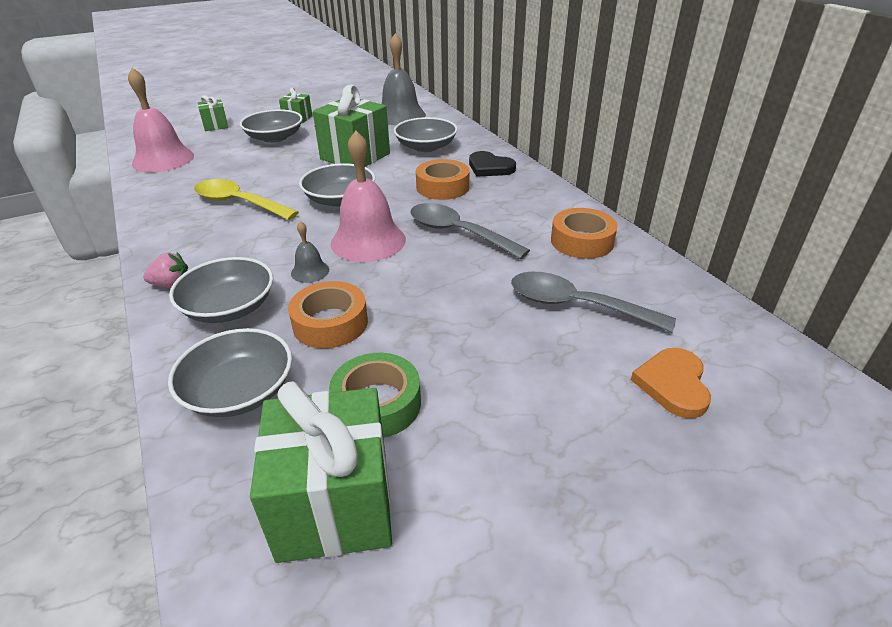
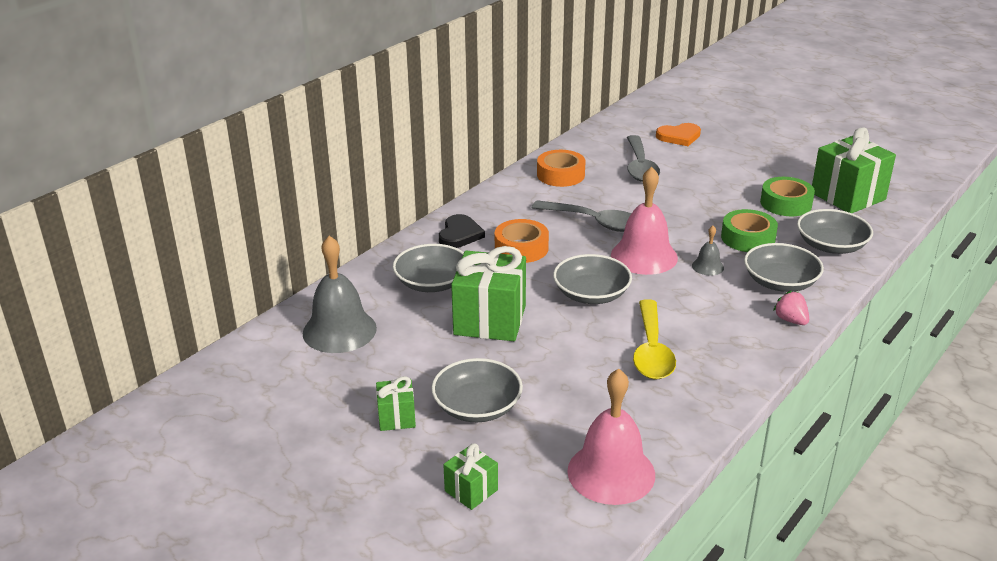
camera: 115 degrees left, 5 degrees down
(330, 323) = (748, 238): orange tape -> green tape
(458, 233) = (594, 222): grey spoon -> grey spoon turned 75 degrees counterclockwise

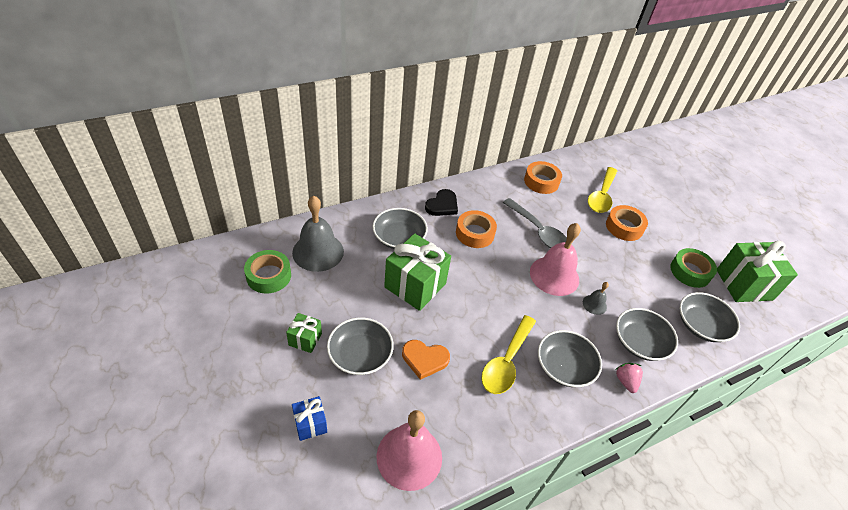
camera: 20 degrees right, 15 degrees up
(471, 490) = (310, 424): green gift -> blue gift
(591, 294) = (496, 293): grey bowl -> grey bowl (564, 367)
(640, 167) = (601, 196): grey spoon -> yellow spoon
(679, 136) = (647, 180): orange heart -> orange heart (424, 359)
(686, 187) = (624, 227): none -> orange tape
(748, 238) = (641, 291): green tape -> green tape (268, 276)

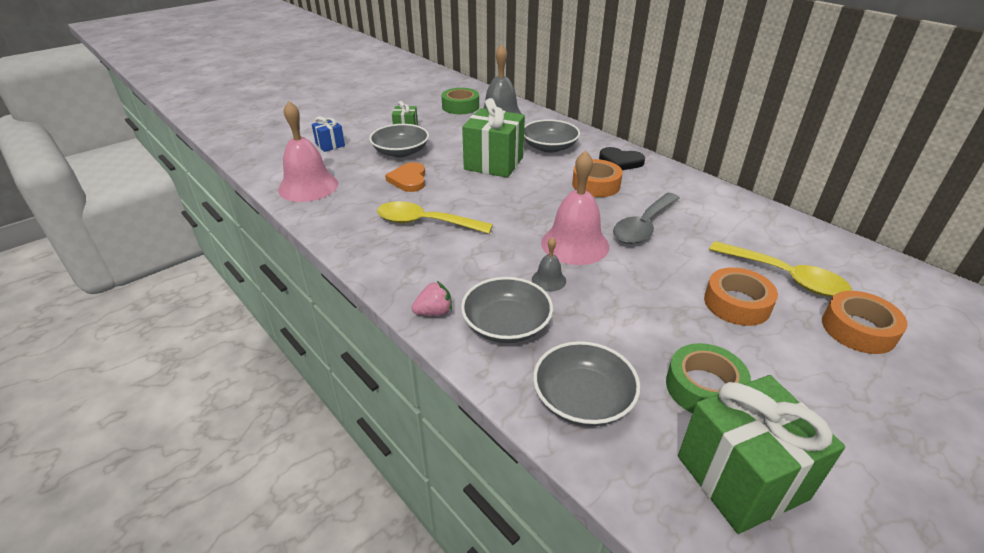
camera: 80 degrees right, 10 degrees down
(541, 181) = (746, 220): orange tape -> orange tape (858, 329)
(564, 367) = (435, 261): grey bowl -> none
(601, 196) = (785, 277): yellow spoon -> yellow spoon turned 150 degrees counterclockwise

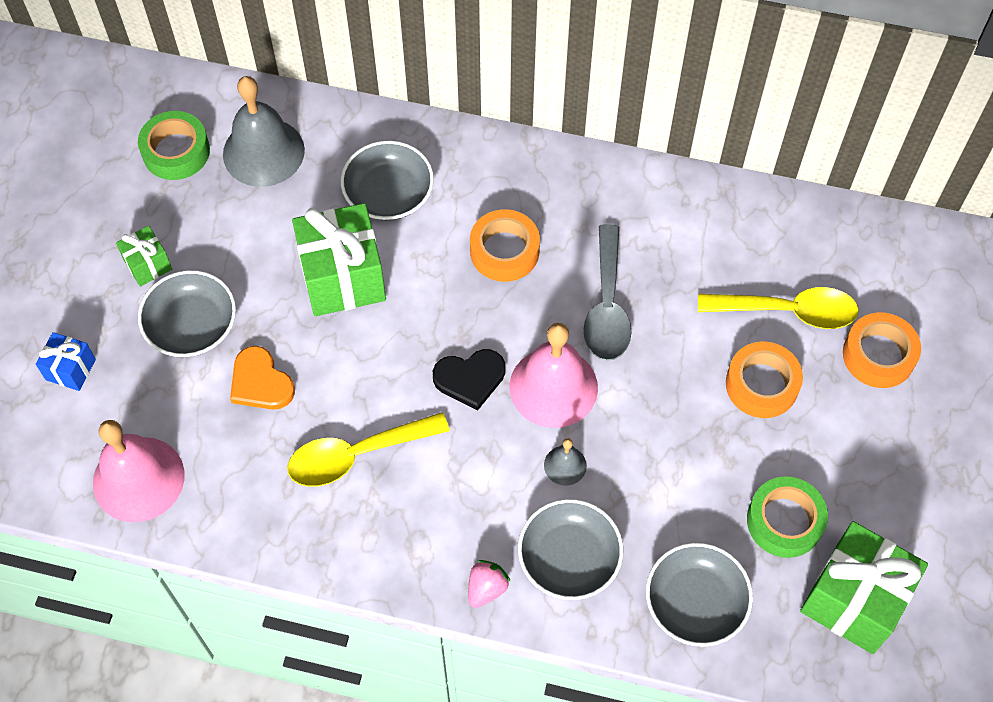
camera: 35 degrees left, 25 degrees up
(620, 161) = (502, 177): black heart -> black heart (470, 379)

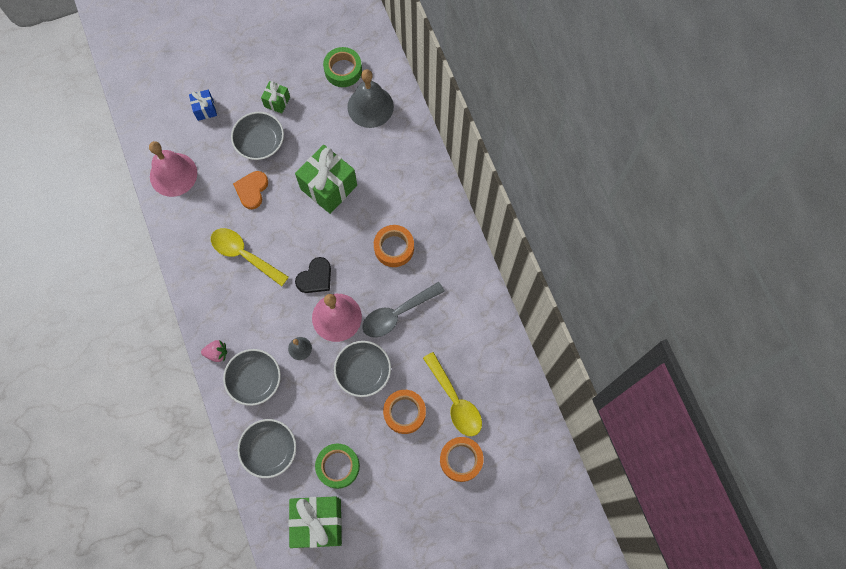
camera: 55 degrees right, 10 degrees up
(388, 194) = (388, 176): grey bowl -> grey bowl (363, 371)
(470, 379) = (315, 277): black heart -> black heart turned 90 degrees counterclockwise

